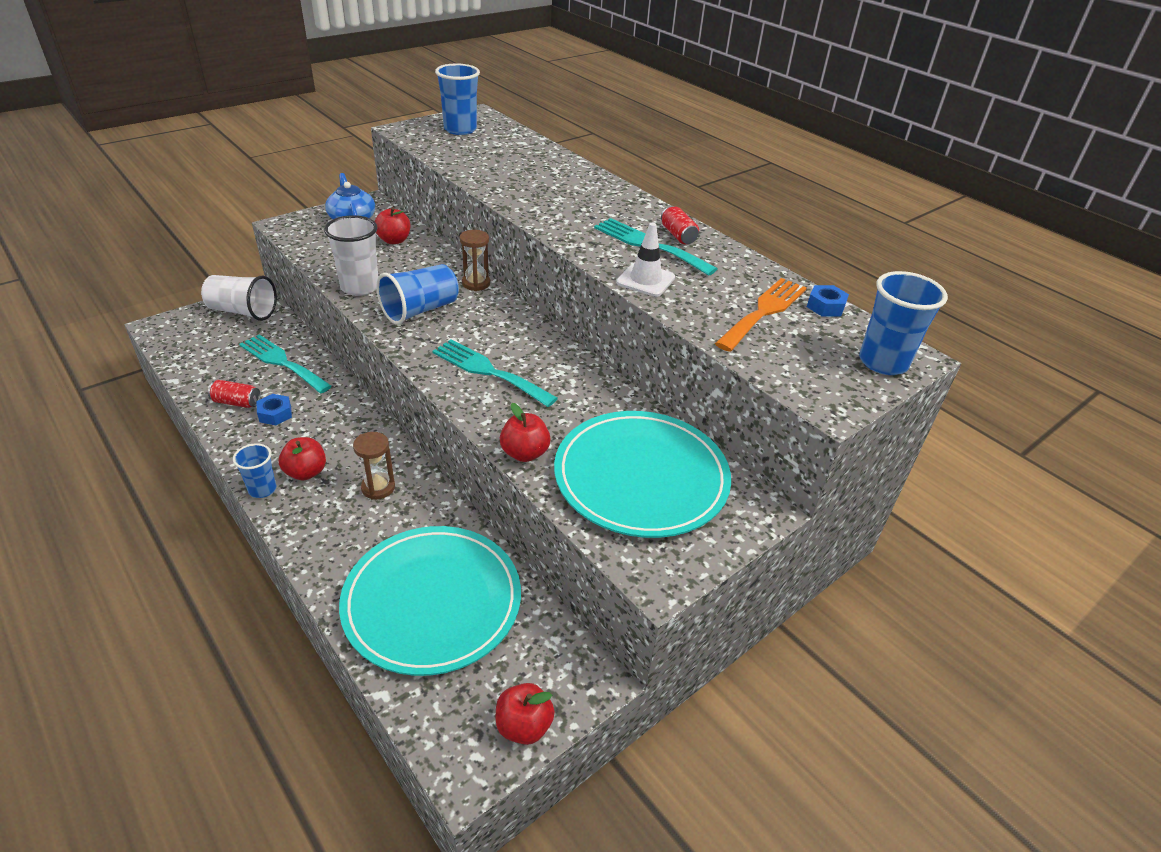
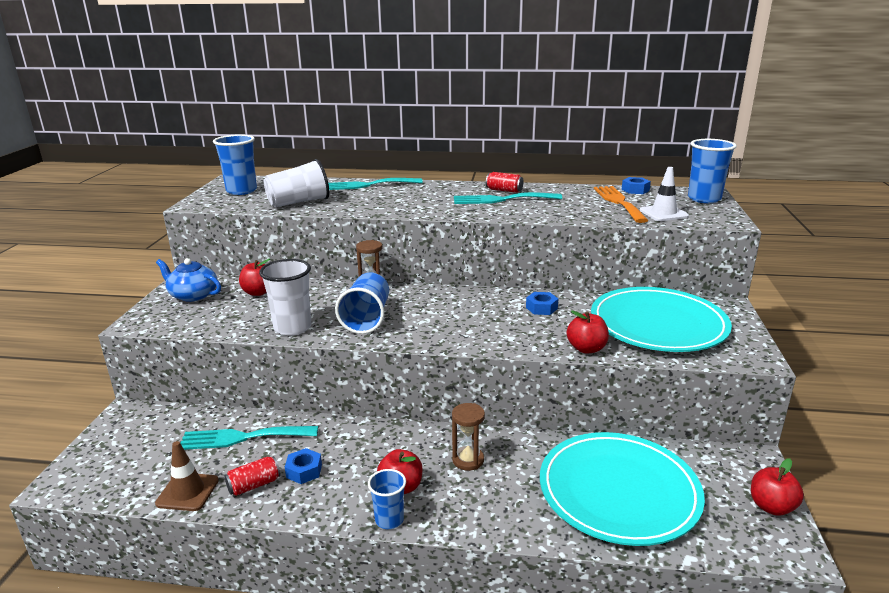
camera: 40 degrees left, 15 degrees down
(201, 380) = (187, 492): none -> brown traffic cone
(243, 312) = (135, 427): white cup -> white cup (299, 202)
(489, 371) = (480, 324): turquoise fork -> turquoise fork (367, 185)
(570, 389) = (541, 308): none -> blue nut
(645, 280) = (538, 213): white traffic cone -> white traffic cone (663, 213)

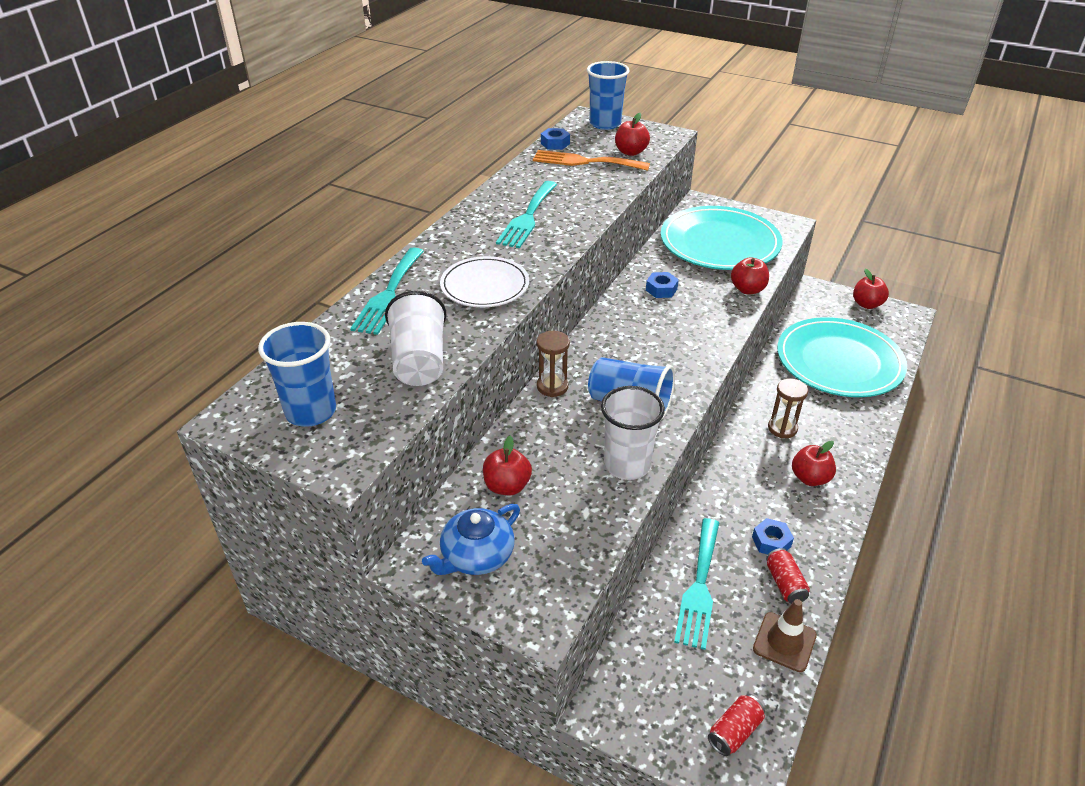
camera: 70 degrees left, 15 degrees up
(389, 520) = (851, 494): blue cup -> none
(395, 203) = (485, 286): none -> white plate
(504, 190) = (496, 208): red can -> red can (734, 731)
(663, 213) = (630, 152): white traffic cone -> red apple

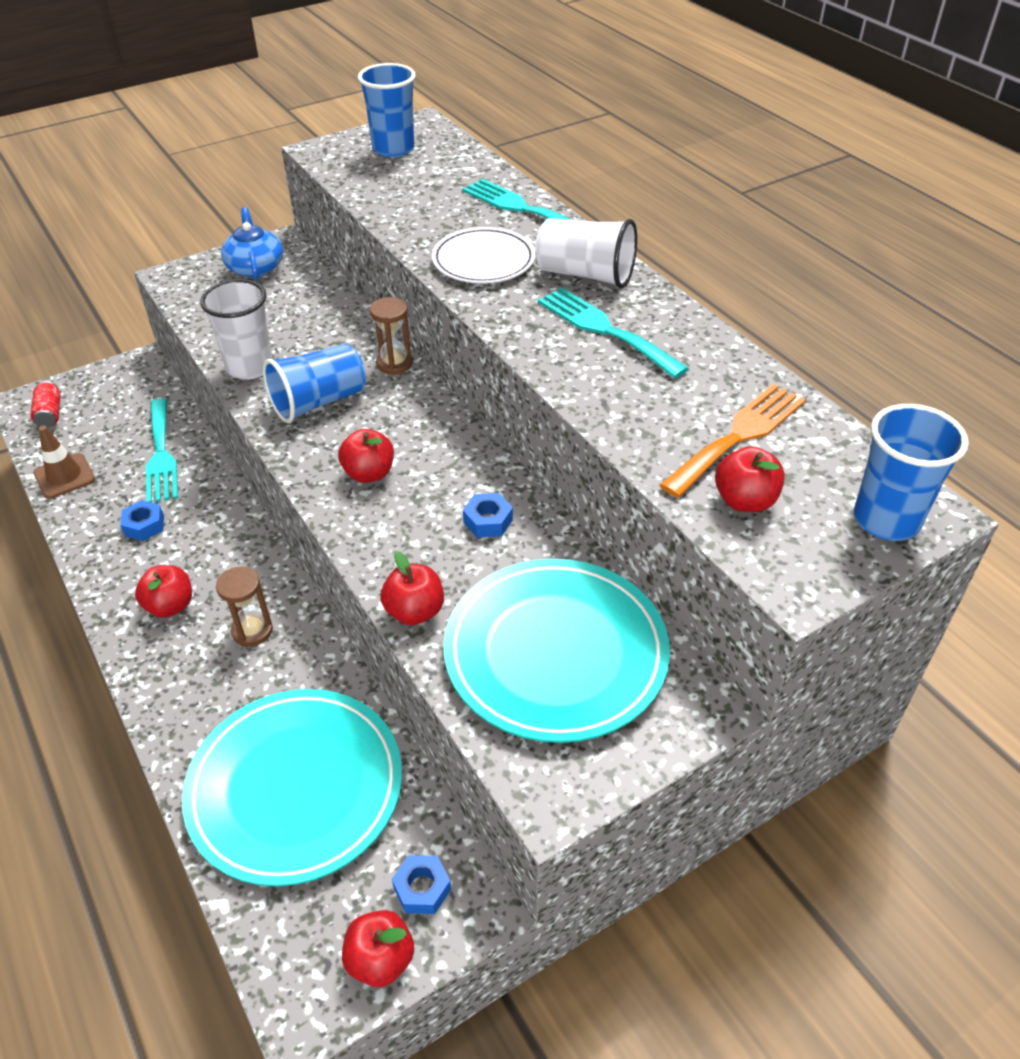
camera: 120 degrees right, 5 degrees up
(419, 361) = (402, 201): white cup -> white cup (585, 275)
(507, 486) = (302, 299): red apple -> red apple (369, 473)
(555, 143) = (826, 429): blue nut -> blue nut (422, 888)
(699, 587) = (161, 455): turquoise fork -> turquoise fork turned 150 degrees counterclockwise
(785, 584) = (101, 508): red can -> none

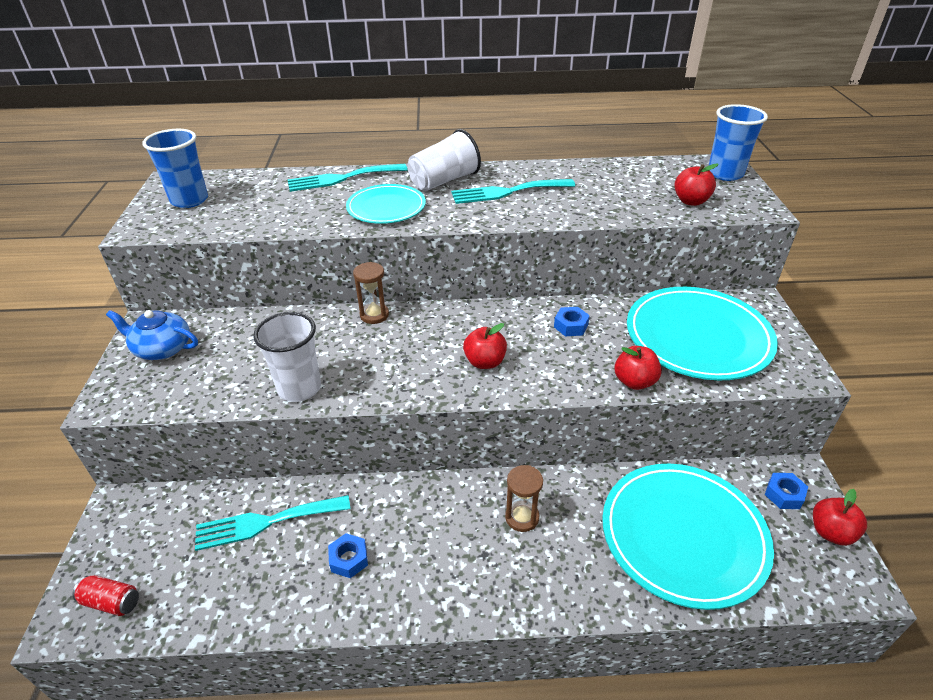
camera: 60 degrees left, 5 degrees down
(64, 476) = (223, 610): brown traffic cone -> none
(161, 455) = (266, 522): turquoise fork -> turquoise fork turned 150 degrees clockwise
(170, 606) = (460, 565): red apple -> none
(318, 402) = (382, 363): blue cup -> none
(483, 260) = (386, 207): white plate -> turquoise plate
(738, 436) = (637, 186): orange fork -> none

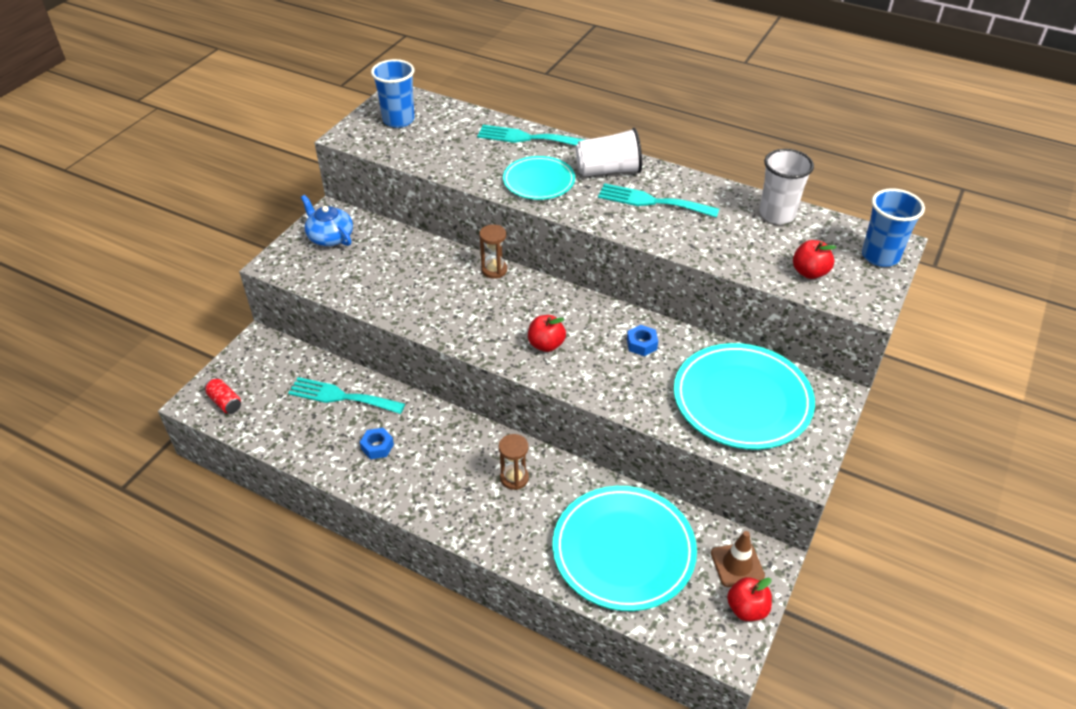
camera: 30 degrees right, 5 degrees up
(299, 388) = (400, 307): white cup -> white cup (777, 214)
(634, 382) = (649, 411): red apple -> none
(784, 494) = (737, 564): blue nut -> brown traffic cone

